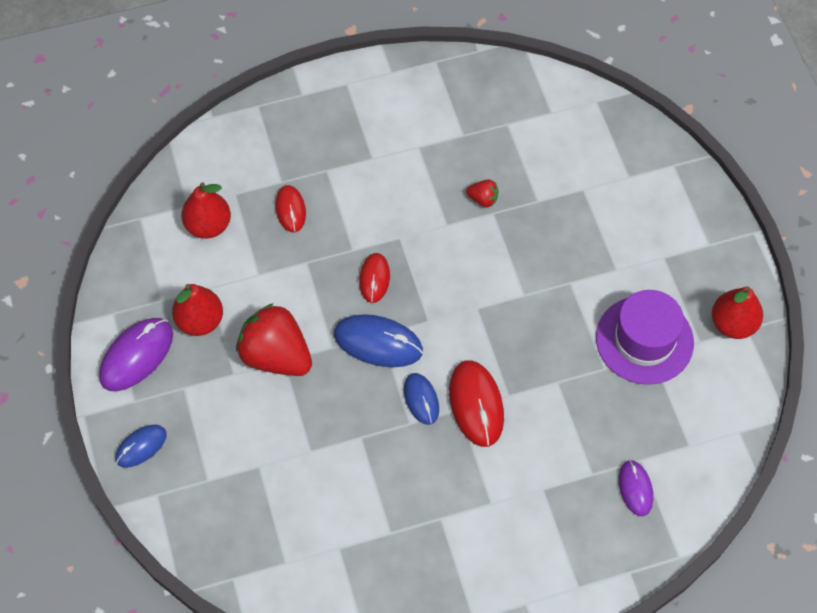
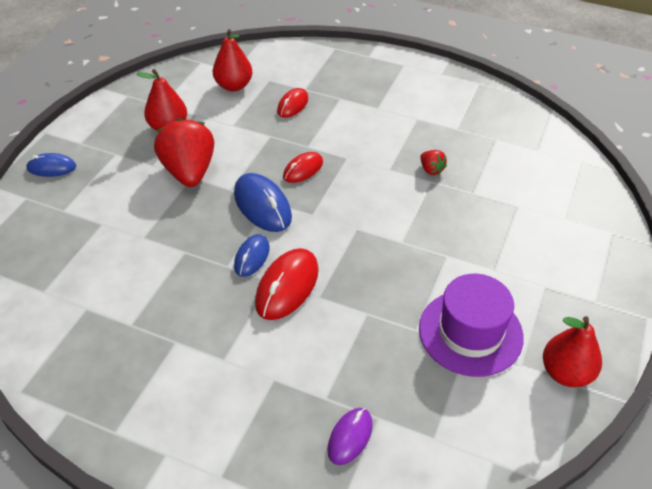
camera: 40 degrees right, 15 degrees down
(136, 356) = (111, 122): purple mouse -> none

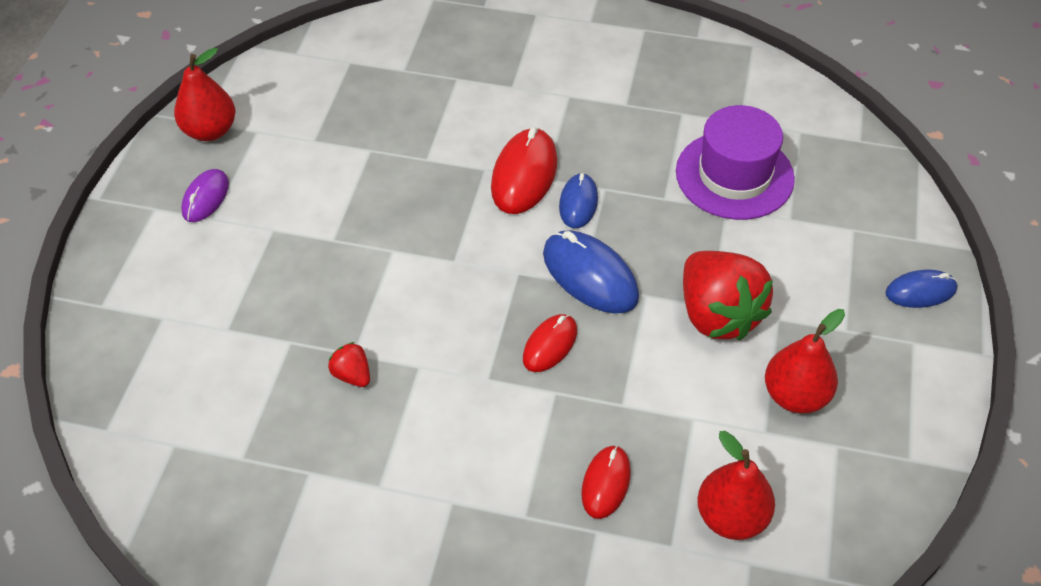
camera: 170 degrees right, 5 degrees up
(350, 437) = (428, 53): purple mouse -> purple mouse (205, 198)
(470, 332) = (308, 155): purple hat -> purple hat (734, 175)

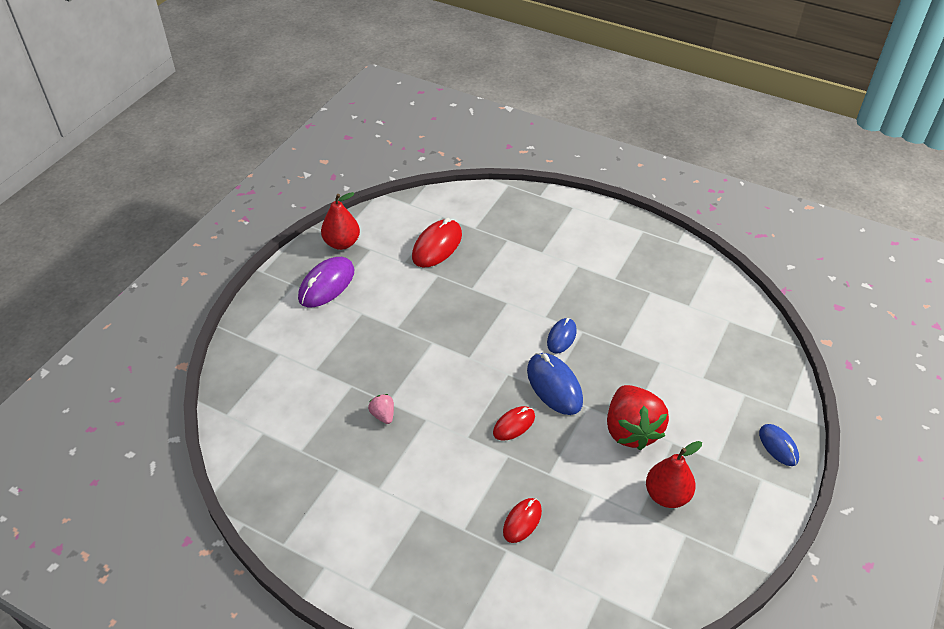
camera: 15 degrees right, 5 degrees down
(205, 198) = (326, 285): purple mouse -> purple mouse, size x1.63
(352, 375) = (383, 415): red strawberry -> pink strawberry
(524, 175) = (532, 311): red mouse -> red mouse (437, 246)
(731, 517) = (598, 563): red pear -> none
(734, 175) = (673, 340): purple hat -> none
(920, 291) = (778, 446): blue mouse -> blue mouse turned 60 degrees clockwise

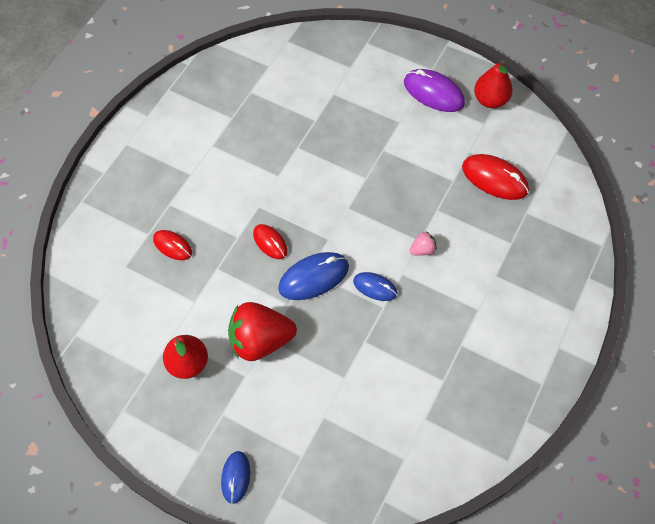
camera: 90 degrees right, 15 degrees up
(383, 415) = (283, 144): pink strawberry -> pink strawberry (422, 250)
(778, 446) = (235, 477): blue mouse -> blue mouse turned 60 degrees counterclockwise

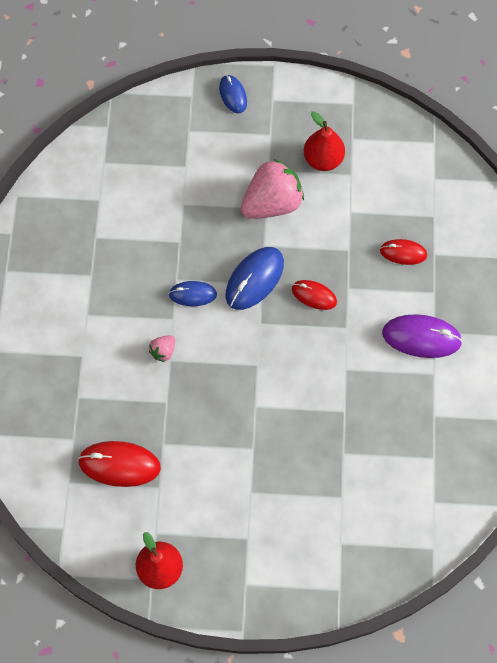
camera: 155 degrees right, 5 degrees up
(260, 340) = (272, 203): red strawberry -> pink strawberry
(433, 93) = (229, 550): purple mouse -> purple mouse (421, 337)

